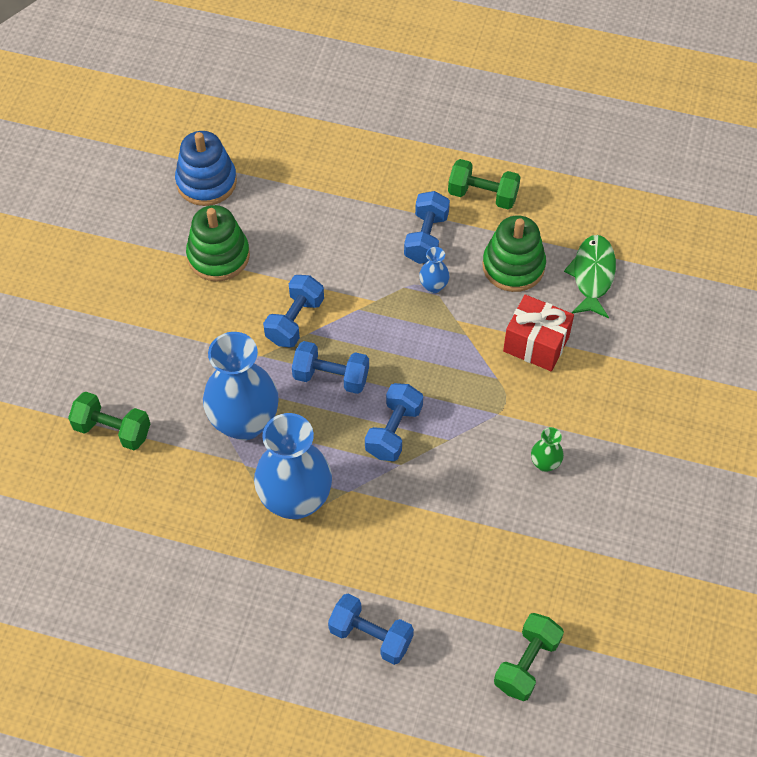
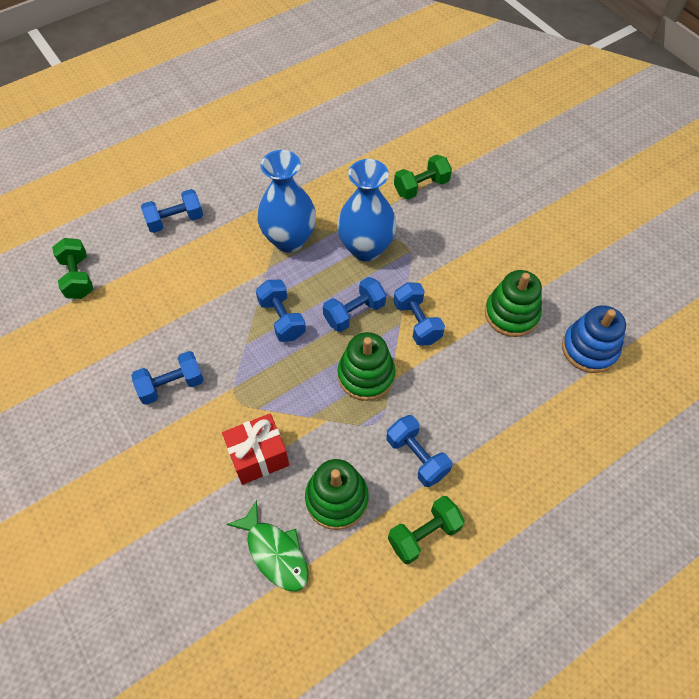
camera: 130 degrees right, 0 degrees up
(387, 322) = (366, 375): none -> green stacking toy
(433, 286) = (369, 428): blue vase -> none
(545, 463) = (171, 385): green vase -> blue dumbbell

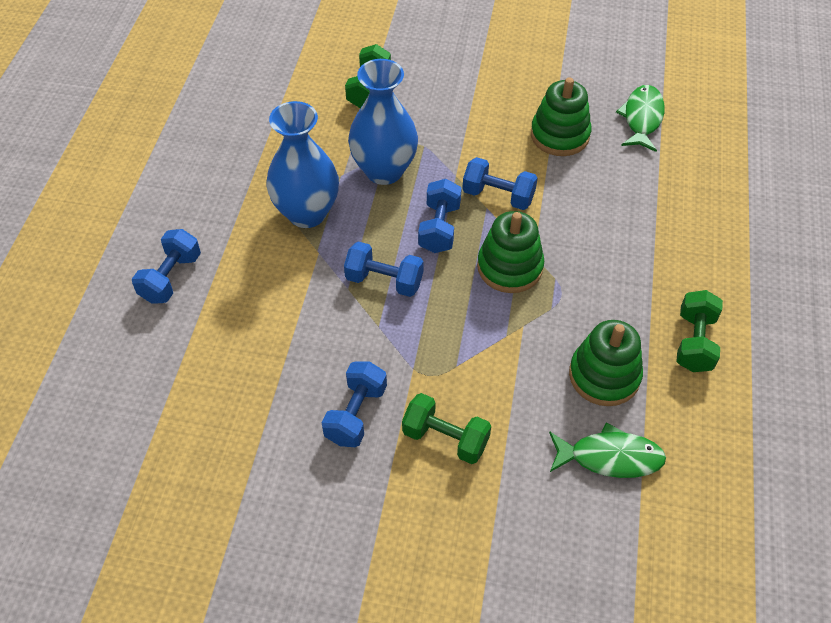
camera: 45 degrees left, 5 degrees down
(78, 277) = (133, 404): green dumbbell -> green dumbbell (445, 438)
(258, 456) = (505, 401): red gift -> none
(416, 457) = (622, 293): blue dumbbell -> none
(589, 349) = (642, 118): blue stacking toy -> green fish

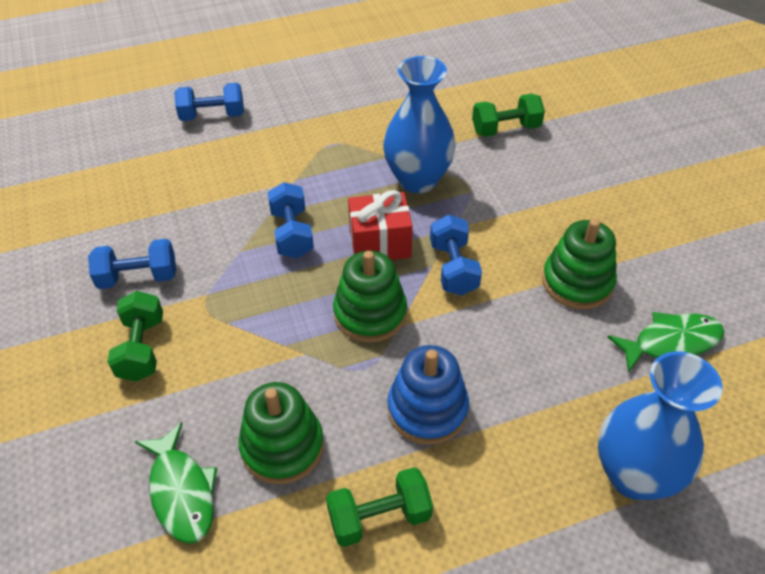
camera: 60 degrees right, 5 degrees down
(307, 213) = (331, 156): blue vase -> blue vase (634, 475)
(439, 228) = (380, 243): blue dumbbell -> red gift
(620, 274) = (427, 409): none -> blue stacking toy

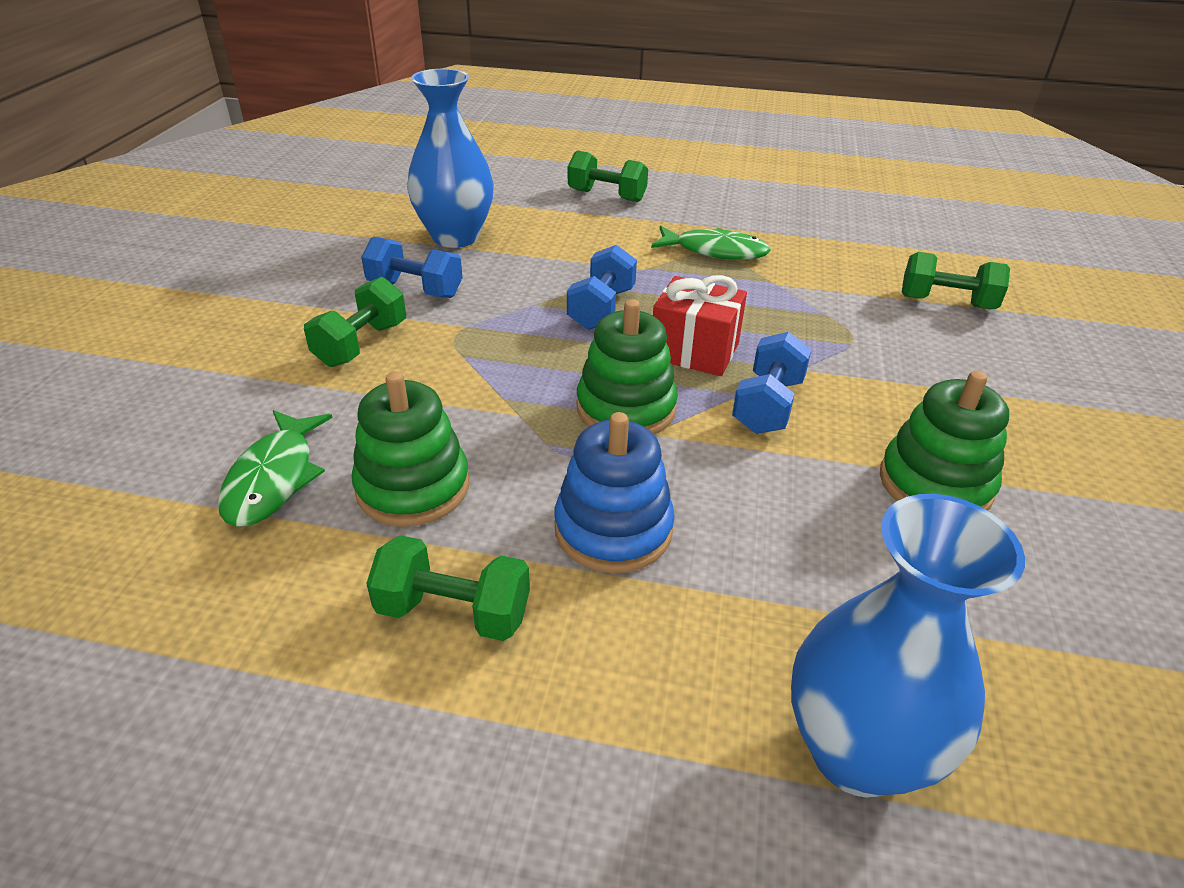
camera: 30 degrees right, 10 degrees down
(212, 116) = (607, 196): blue dumbbell -> green dumbbell
(417, 180) = (790, 311): blue vase -> blue vase (455, 237)
(671, 342) = (1044, 613): green fish -> green fish (715, 251)

